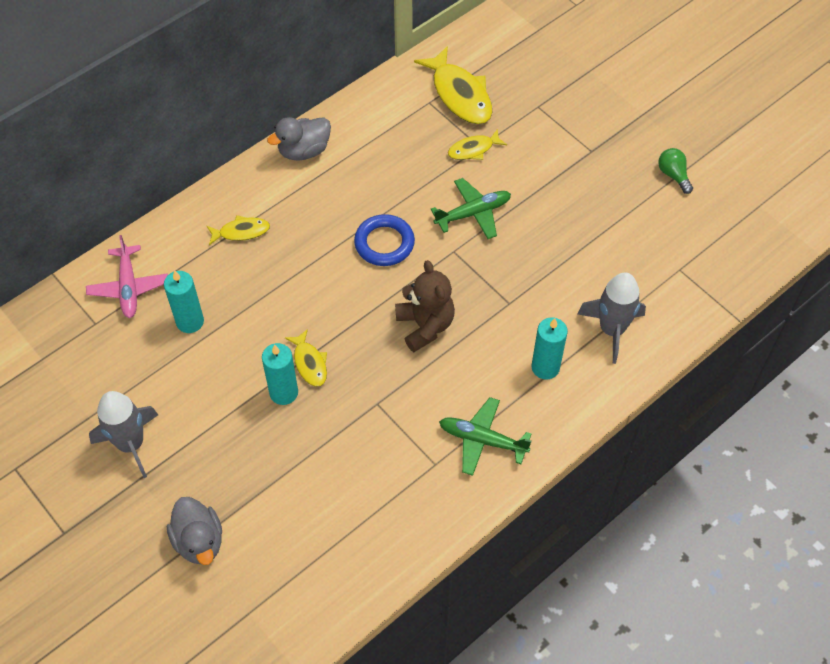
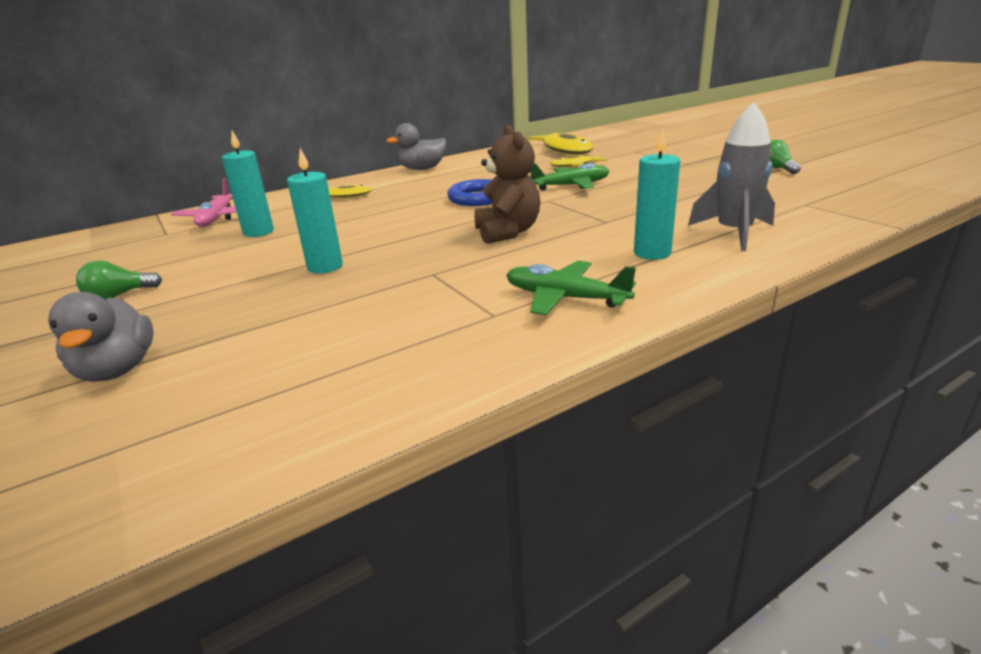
camera: 10 degrees right, 30 degrees down
(131, 444) = (119, 296): grey rocket -> green light bulb
(309, 363) = (366, 251): yellow fish -> none

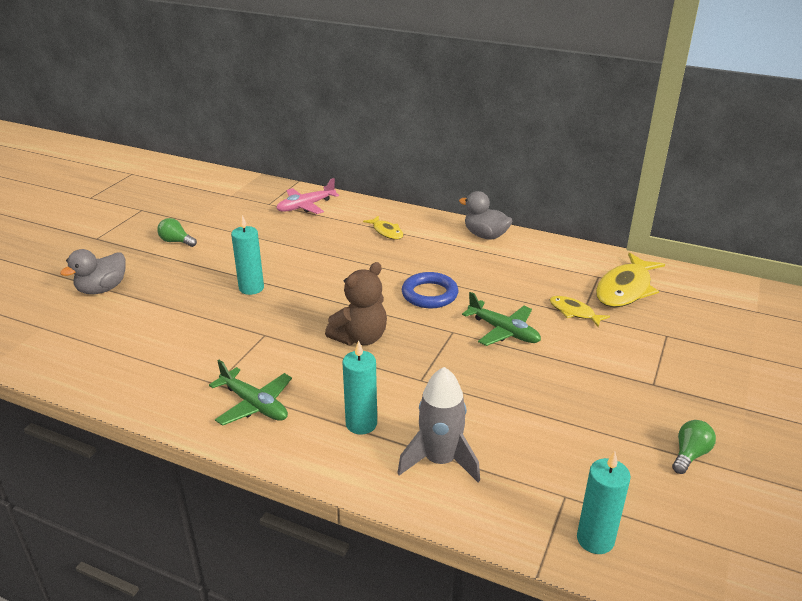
camera: 55 degrees right, 5 degrees up
(258, 232) = (292, 234): turquoise candle -> turquoise candle (595, 539)
(565, 298) = (254, 405): green plane -> green plane turned 135 degrees clockwise

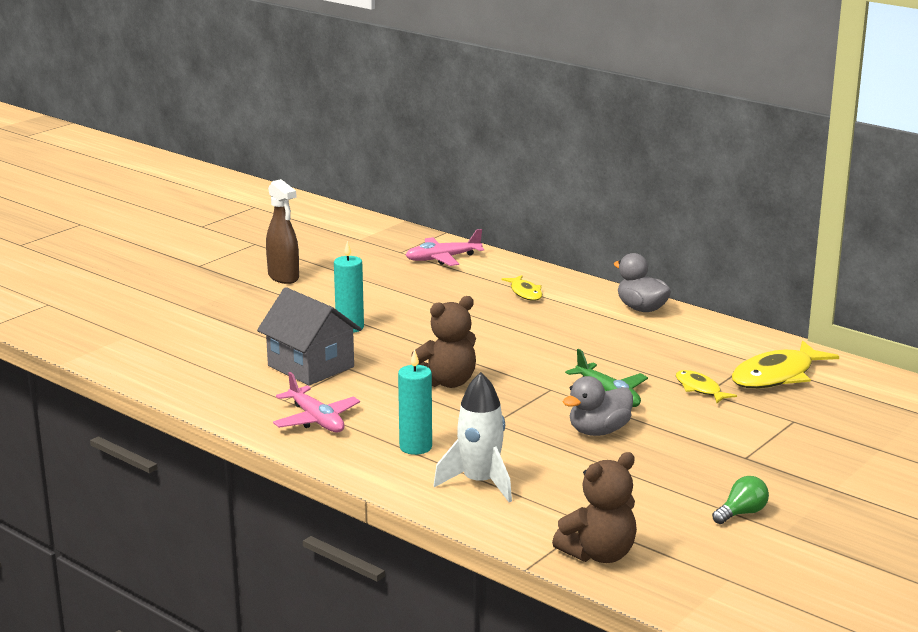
camera: 15 degrees right, 10 degrees down
(102, 289) = (194, 311): grey duck -> grey duck (598, 431)
(176, 241) = (284, 277): green light bulb -> brown spray bottle
(229, 338) = (310, 366): none -> grey house
(254, 405) = (316, 420): green plane -> pink plane
(429, 294) = (543, 355): blue ring -> none
(440, 460) = (480, 483): grey rocket -> white rocket
(595, 539) = (599, 554): turquoise candle -> brown teddy bear

